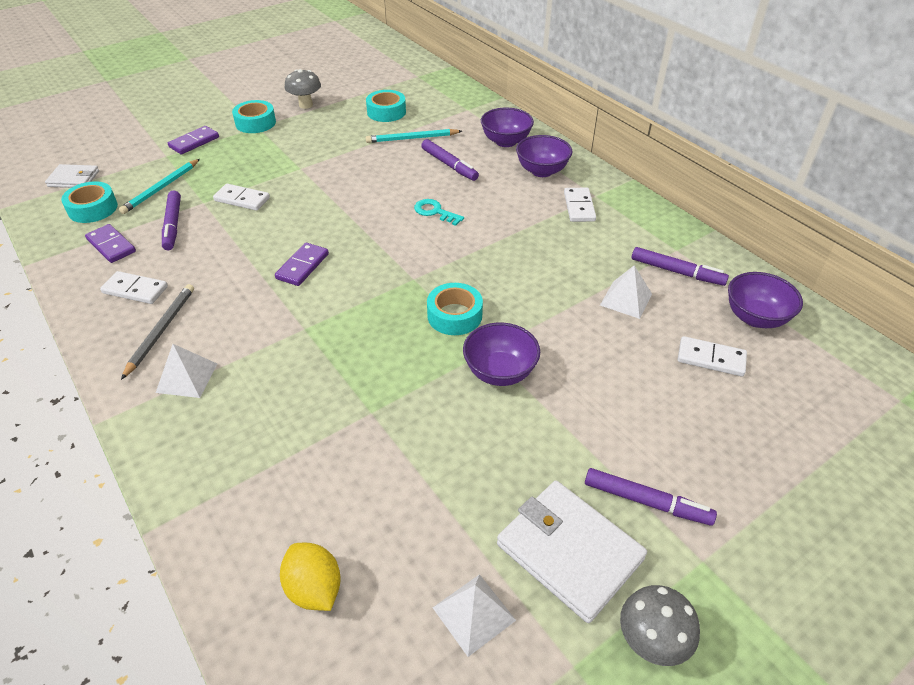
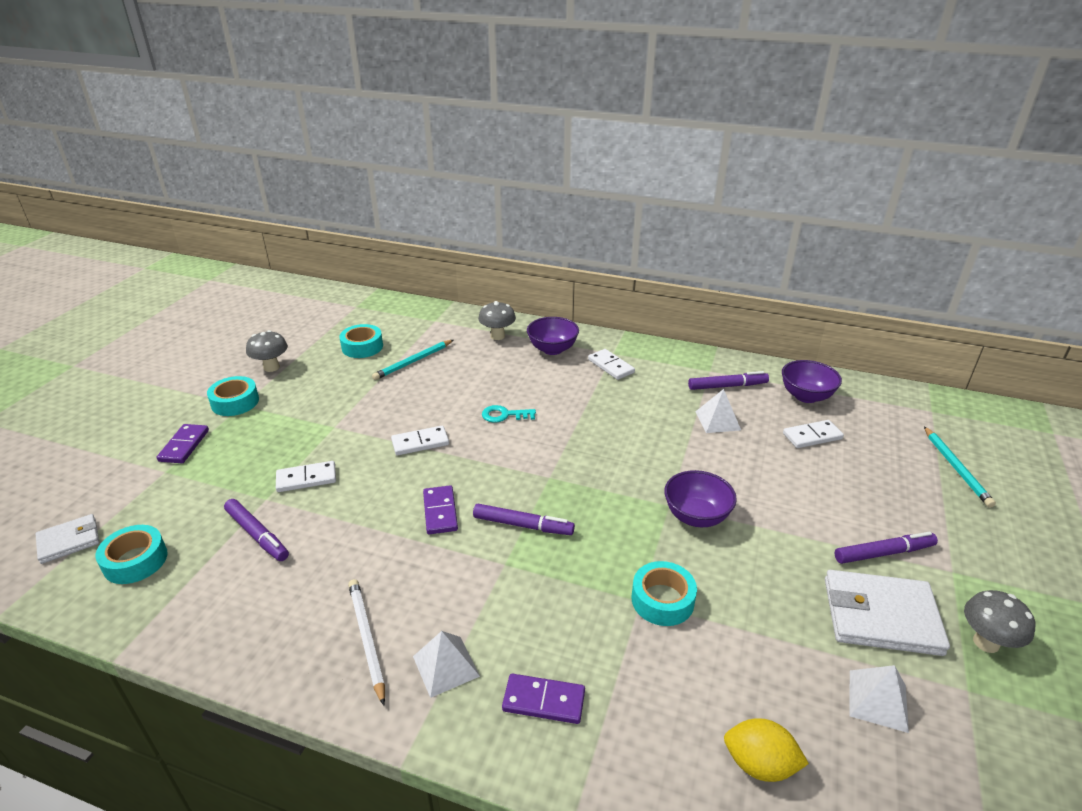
camera: 35 degrees left, 10 degrees down
(111, 246) = (206, 587): purple domino -> purple domino (543, 701)
(135, 290) = (290, 616): white domino -> white domino (420, 442)
(160, 331) = (366, 639): grey pencil -> white pencil
(161, 188) = (199, 505): turquoise pencil -> turquoise pencil (956, 468)
(449, 165) = (471, 372): purple marker -> purple marker (522, 525)
(454, 315) = (615, 490): turquoise tape -> turquoise tape (662, 600)
(505, 141) = (497, 336): purple bowl -> grey mushroom

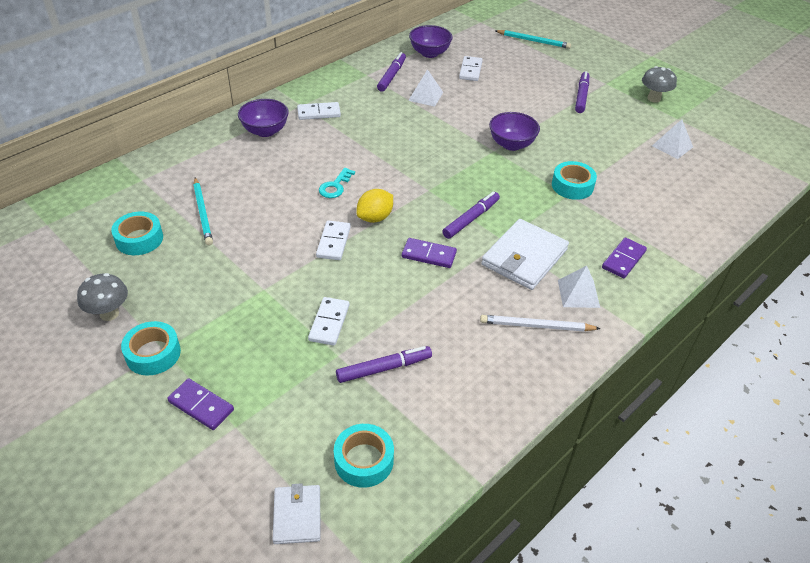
camera: 65 degrees left, 10 degrees up
(497, 336) = (212, 152): grey mushroom -> none
(759, 764) = (693, 199): yellow lemon -> yellow lemon (375, 218)
(881, 616) = (623, 119): white wallet -> white wallet (524, 257)

